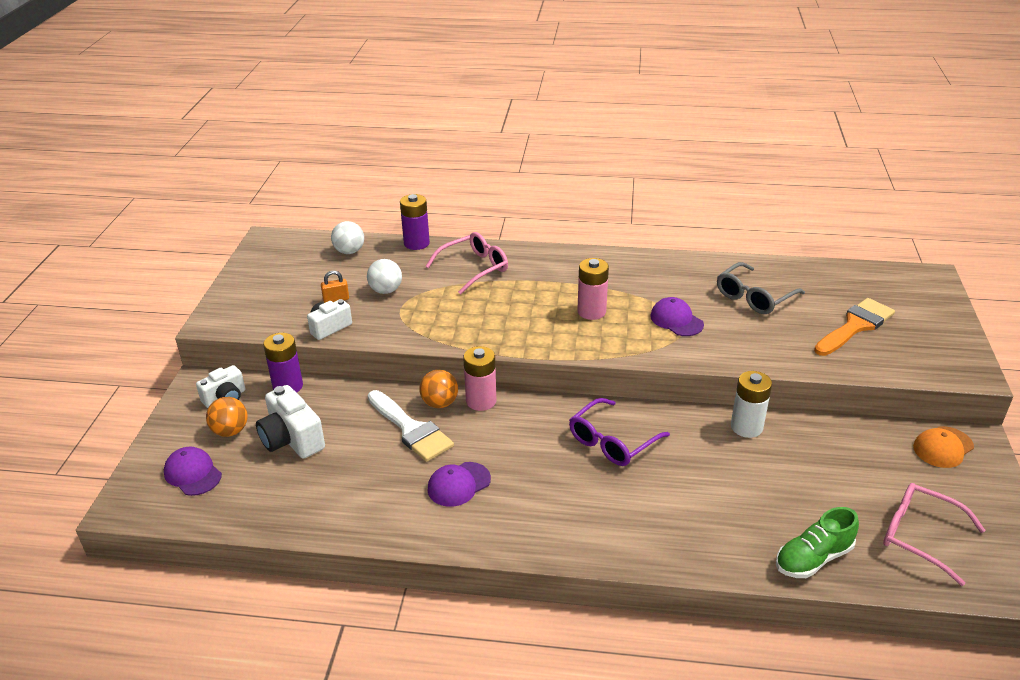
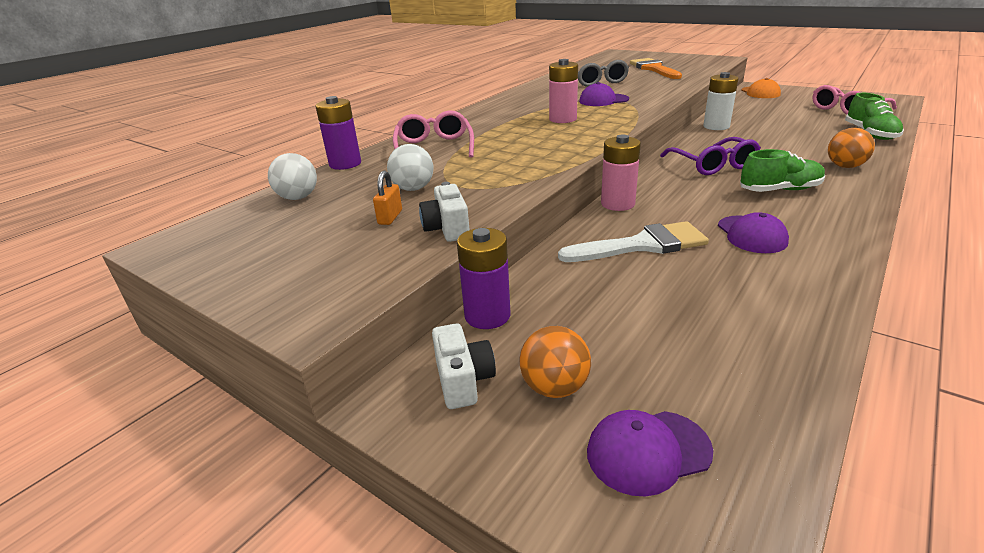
camera: 60 degrees left, 5 degrees down
(292, 439) = (612, 330): white camera -> none
(439, 403) = (606, 223): orange ball -> orange ball (845, 166)
(569, 493) = (779, 190): none -> green shoe

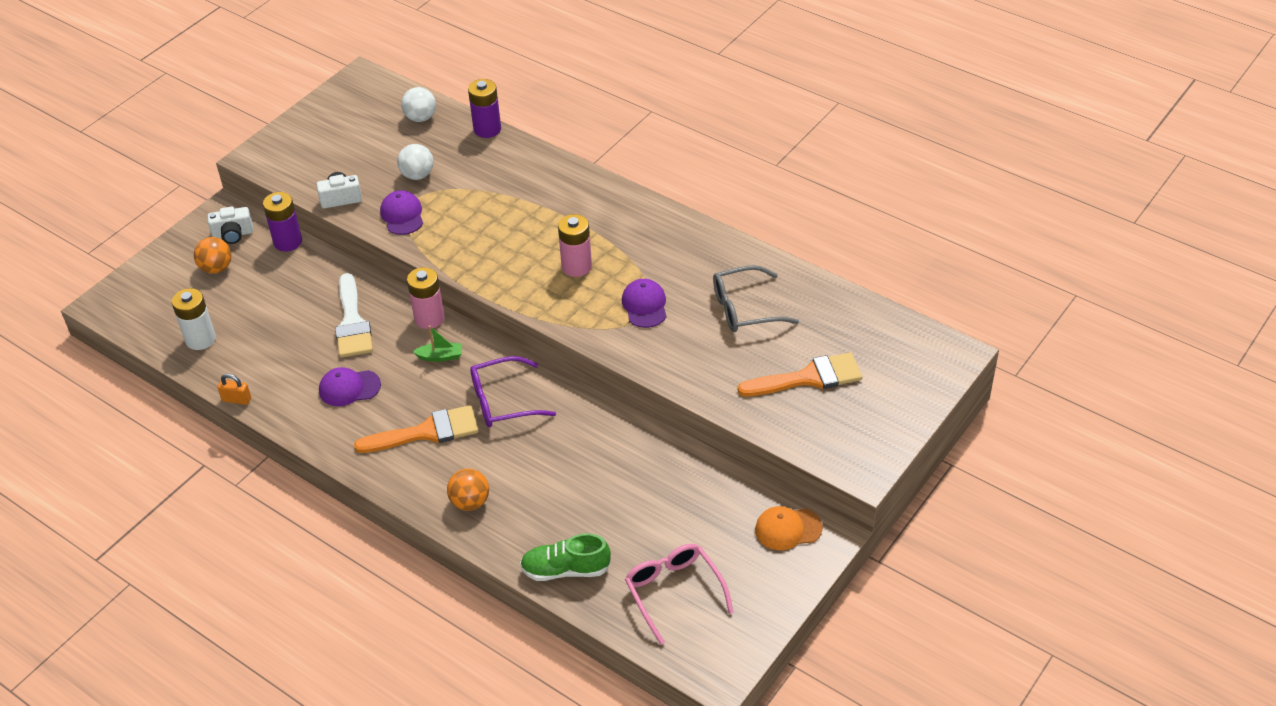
camera: 90 degrees right, 15 degrees up
(390, 217) = (368, 169): orange padlock -> orange padlock (237, 399)
(434, 147) = (515, 178): pink glasses -> none
(648, 451) = (165, 296): purple cap -> purple cap (402, 215)
(671, 194) = (440, 356): none -> green boat
(716, 126) = (631, 436): white battery -> white battery (200, 339)
(779, 190) = (426, 432): green shoe -> orange brush

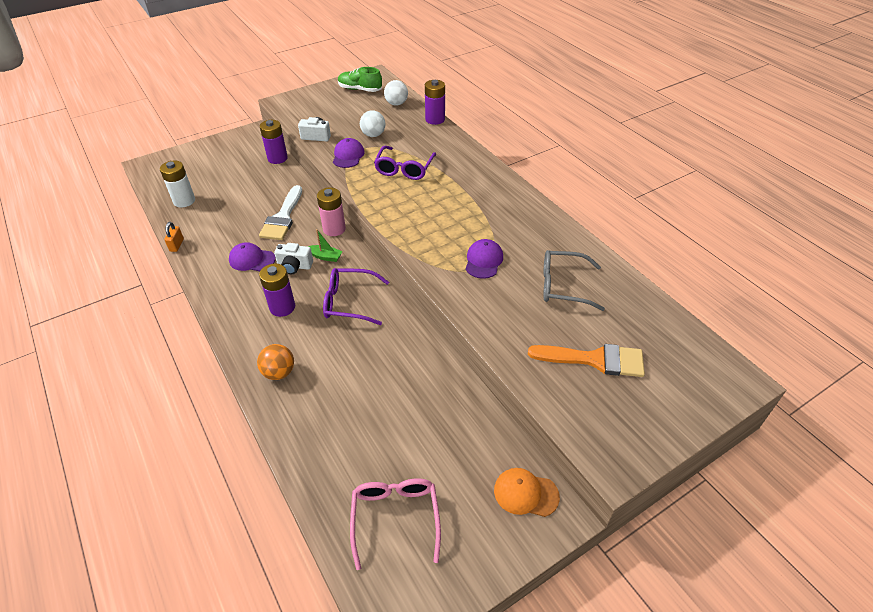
camera: 20 degrees right, 0 degrees up
(216, 268) = (225, 162): orange ball -> none
(233, 234) = (249, 146): white camera -> white camera (294, 266)
(237, 399) = (177, 245): orange padlock -> orange padlock turned 60 degrees clockwise
(426, 432) = (282, 307): orange brush -> purple battery
(487, 214) = (404, 169): none -> purple glasses
(565, 570) = (317, 459): green shoe -> green shoe (360, 89)
(576, 266) = (447, 219): pink battery -> none

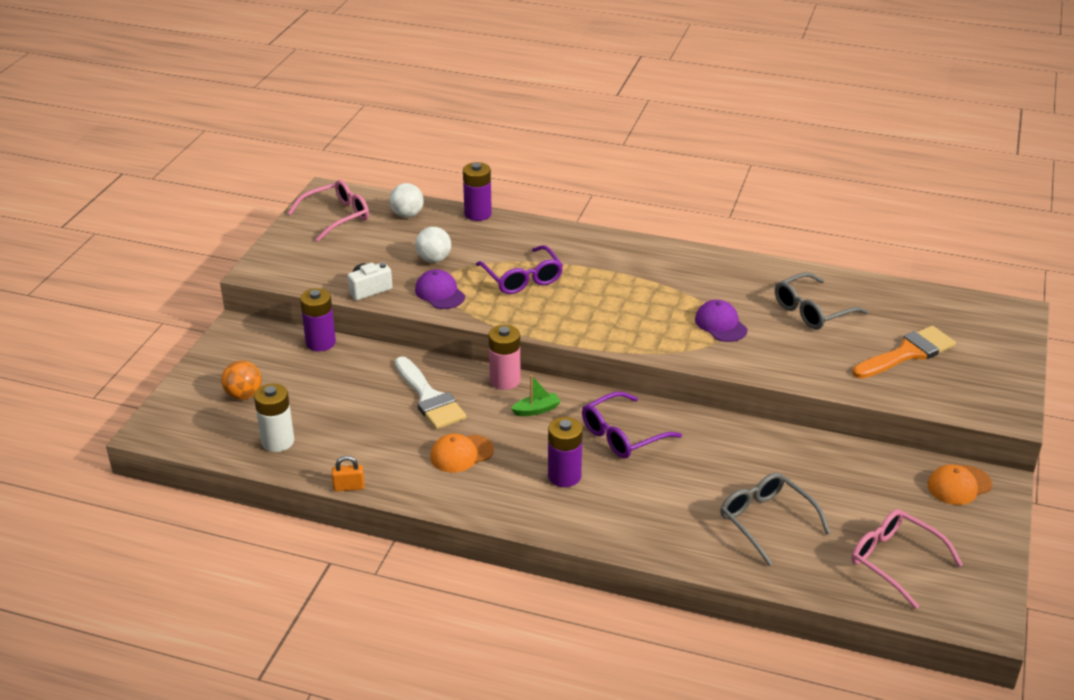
camera: 40 degrees left, 10 degrees down
(177, 245) = (349, 487): orange padlock -> orange padlock turned 60 degrees counterclockwise
(252, 259) = (461, 454): purple cap -> orange cap
(279, 372) = (647, 527): orange ball -> orange ball (244, 395)
(294, 266) = (518, 435): white camera -> none
(352, 420) = (766, 521): none -> grey glasses
(360, 89) = (337, 216): green shoe -> pink glasses

